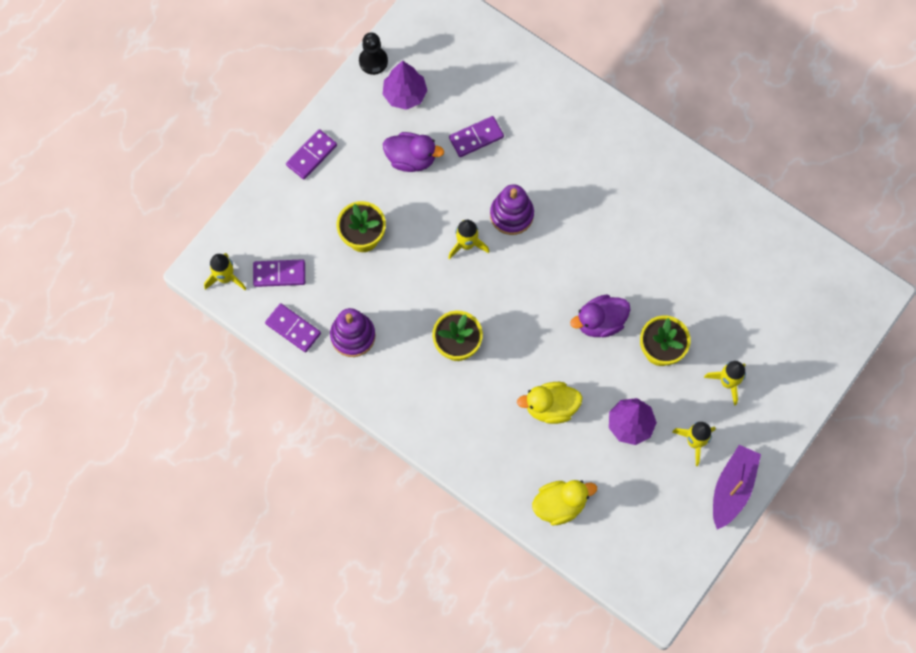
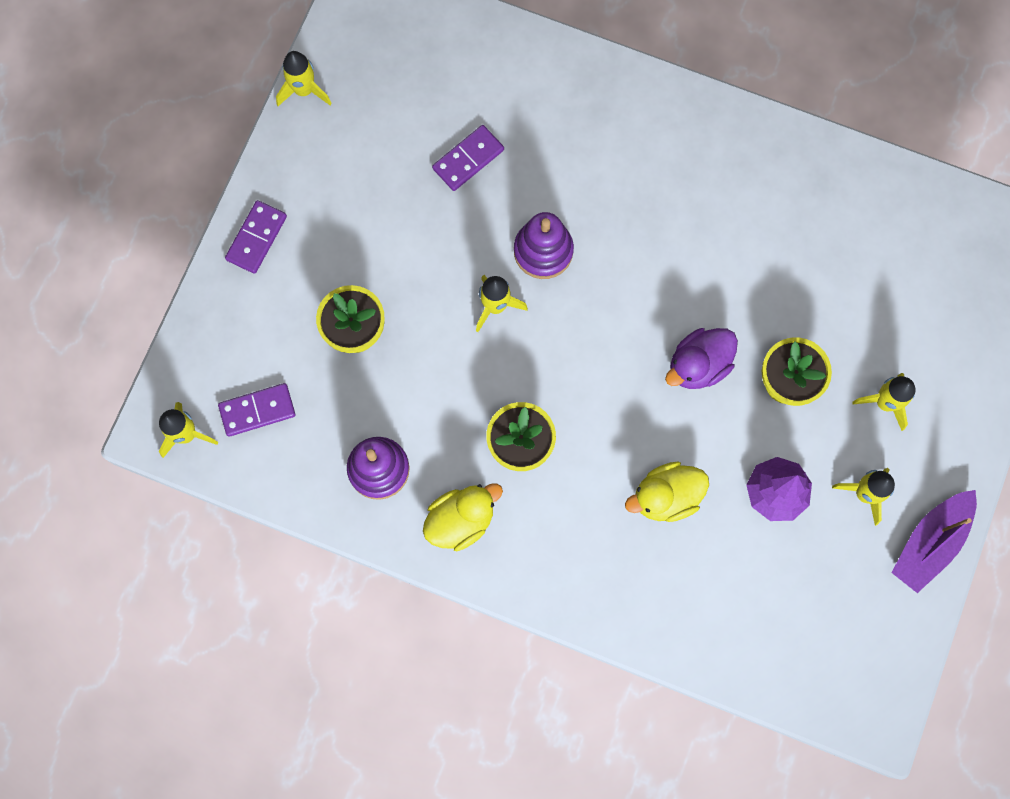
camera: 15 degrees left, 5 degrees up
(293, 328) = (296, 480): purple domino -> none
(373, 61) = (304, 90): black pawn -> yellow rocket
(405, 94) = (358, 125): purple tree -> none
(411, 159) = (390, 209): purple duck -> none
(560, 505) = (714, 625): yellow duck -> yellow duck (461, 520)
(732, 488) = (930, 543): purple boat -> purple boat turned 150 degrees counterclockwise

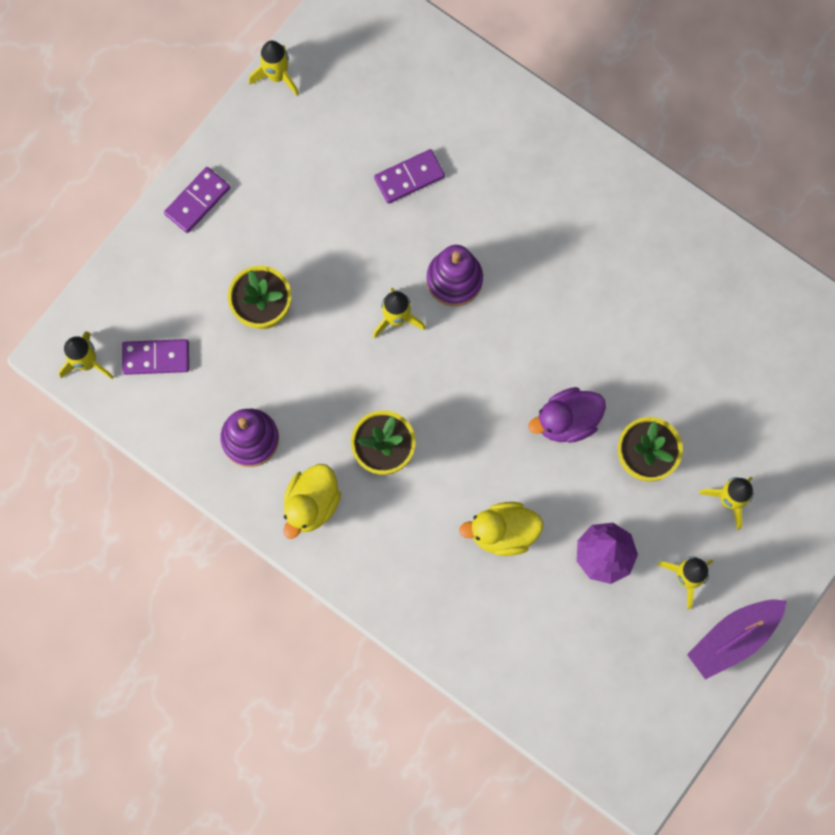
camera: 15 degrees right, 0 degrees up
(461, 520) = (311, 504): yellow duck -> yellow duck turned 135 degrees clockwise

